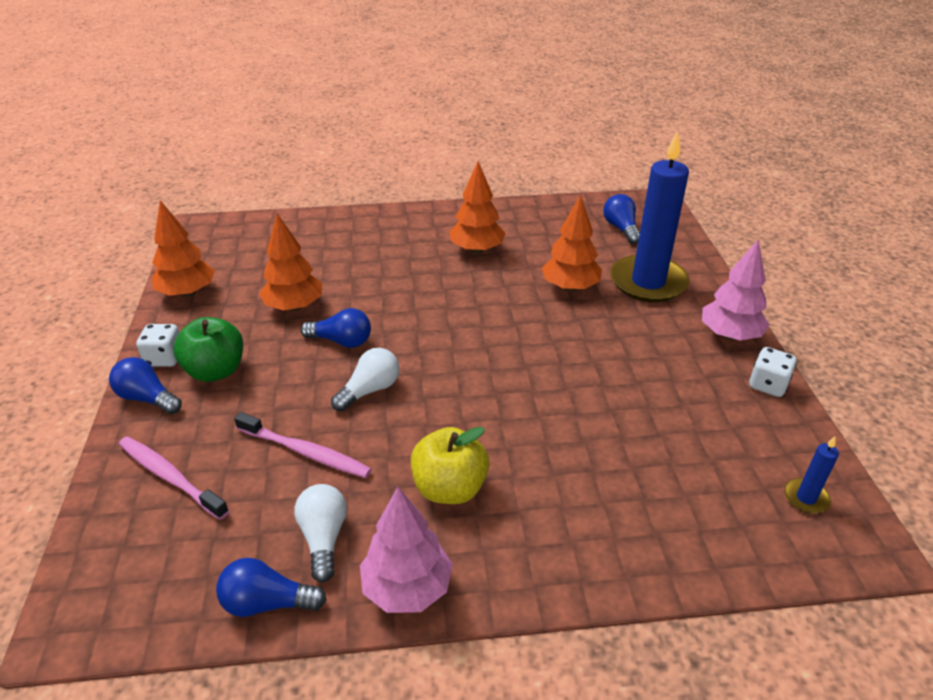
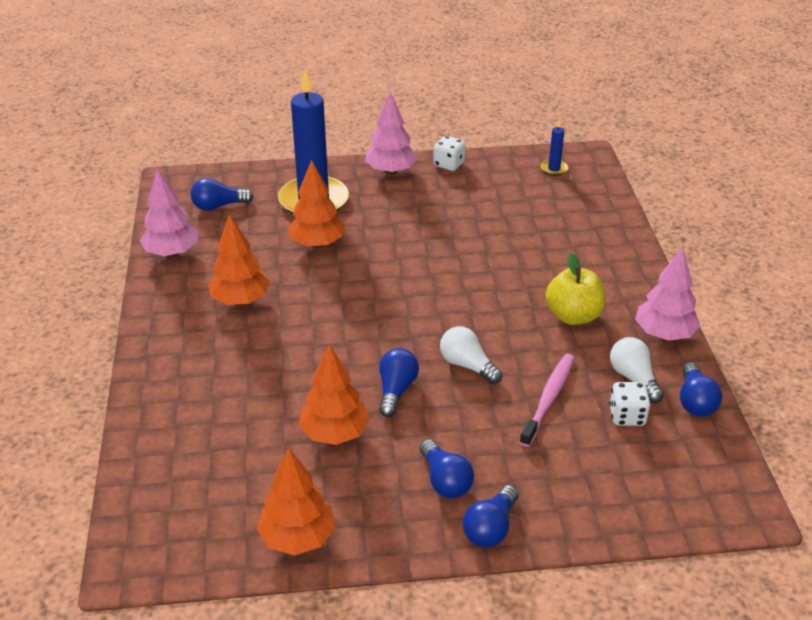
camera: 90 degrees left, 0 degrees up
(165, 358) = (425, 529): white dice -> white dice (627, 416)
(170, 477) = (591, 484): pink toothbrush -> none
(216, 371) = (445, 480): green apple -> blue light bulb
(324, 538) = (633, 378): white light bulb -> white light bulb turned 75 degrees clockwise
(542, 212) = (172, 253): none -> pink tree

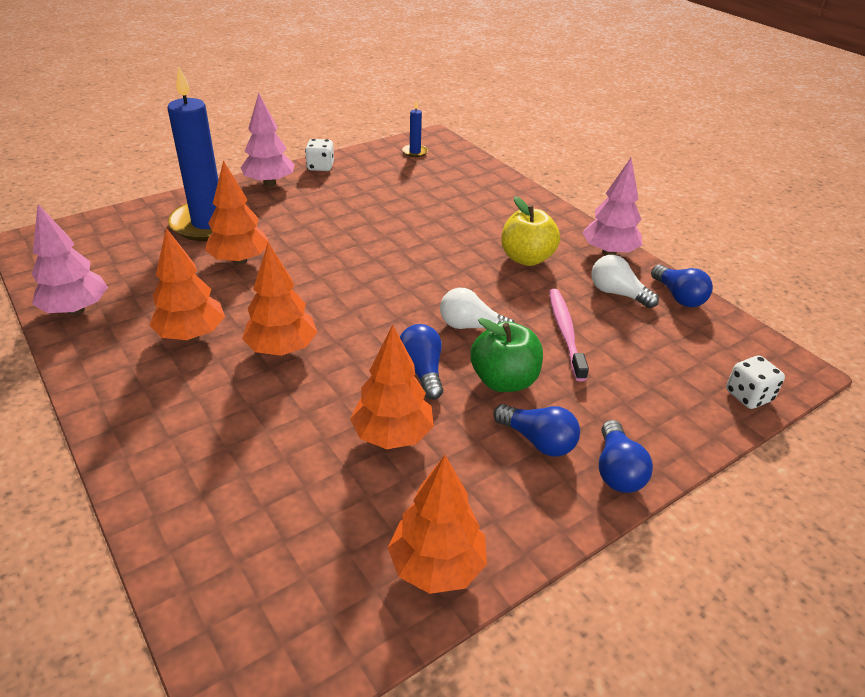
camera: 30 degrees left, 0 degrees up
(218, 206) = (105, 252): blue light bulb -> none
(299, 334) = (282, 349): none -> orange tree
(457, 422) = (504, 380): none -> green apple
(627, 416) = (640, 326): white dice -> white dice (748, 396)

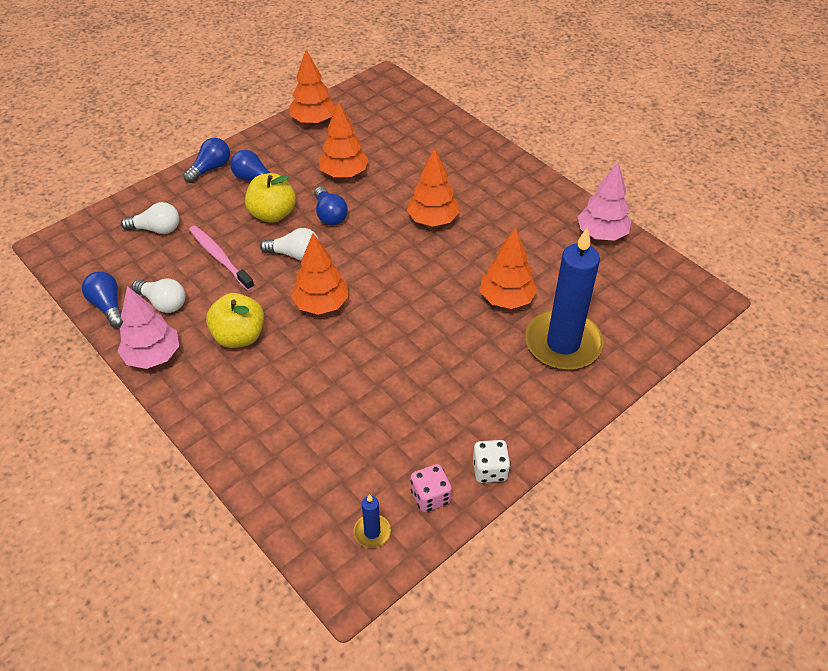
camera: 175 degrees right, 10 degrees up
(191, 335) = (502, 224): orange tree -> orange tree (321, 304)
(269, 183) = (536, 423): pink tree -> none
(369, 161) = (430, 497): none -> pink dice
(504, 380) = (272, 214): green apple -> yellow apple
(565, 332) = (220, 257): pink toothbrush -> pink toothbrush turned 150 degrees clockwise
(617, 470) = (210, 168): blue light bulb -> blue light bulb turned 45 degrees clockwise
(663, 376) = (156, 229): none -> white light bulb
(748, 396) = (101, 221): white dice -> none

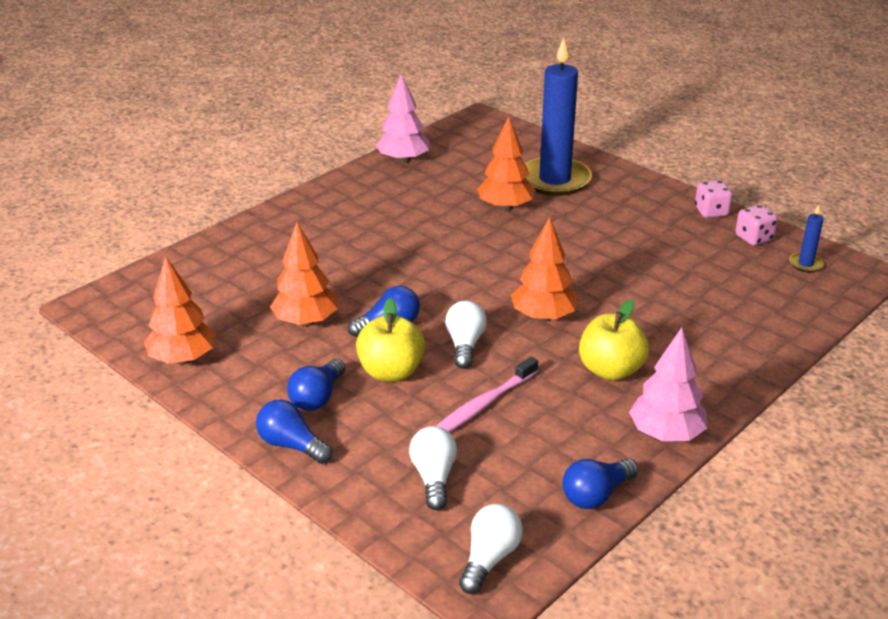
camera: 95 degrees left, 15 degrees down
(163, 303) = (575, 443): white light bulb -> white light bulb (489, 558)
(432, 220) = (392, 253): orange tree -> none
(490, 470) = (711, 212): white dice -> pink dice

